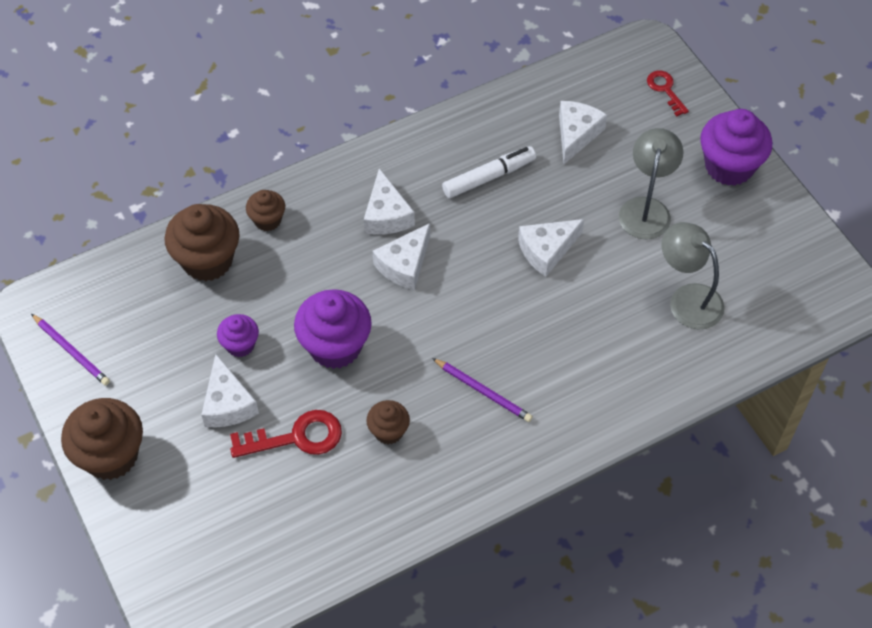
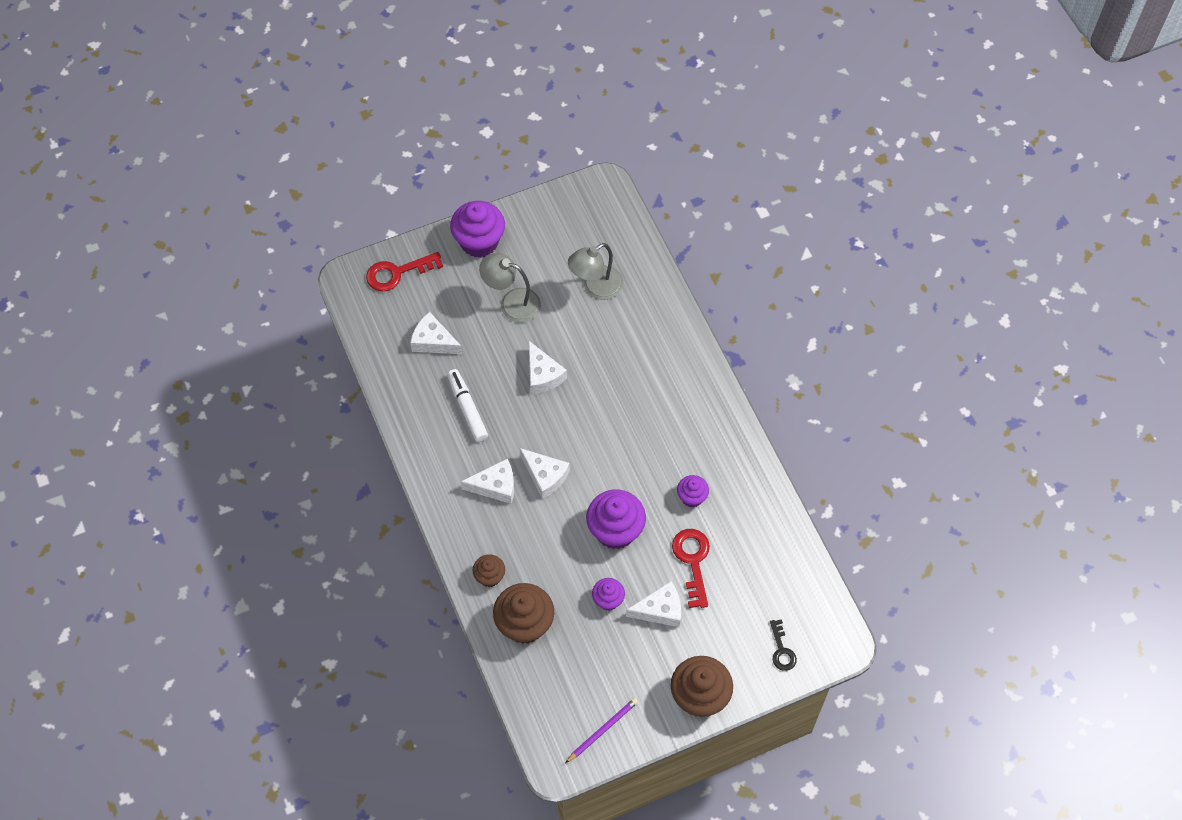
camera: 85 degrees left, 5 degrees up
(172, 552) = (782, 650): none -> black key
(388, 431) = (692, 497): brown cupcake -> purple cupcake
(483, 391) = (663, 431): purple pencil -> none
(665, 90) = (397, 273): red key -> red key, size x1.61

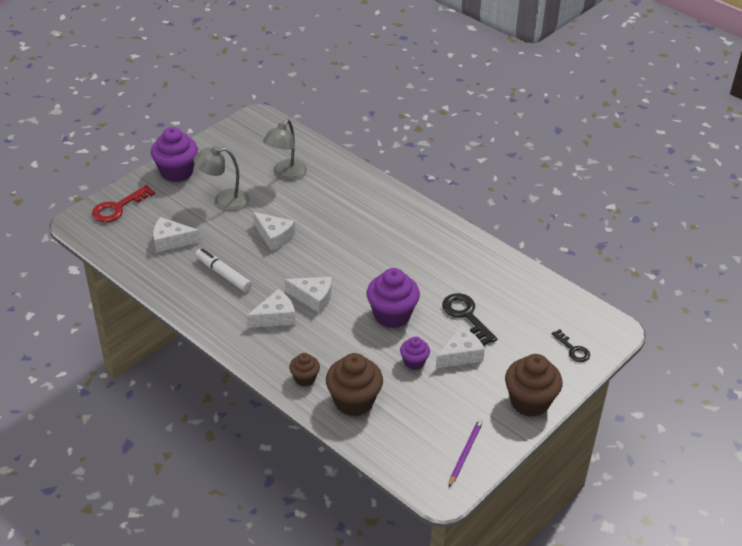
camera: 25 degrees left, 20 degrees down
(692, 497) = (439, 276): purple cupcake -> none
(692, 561) = (466, 315): red key -> black key

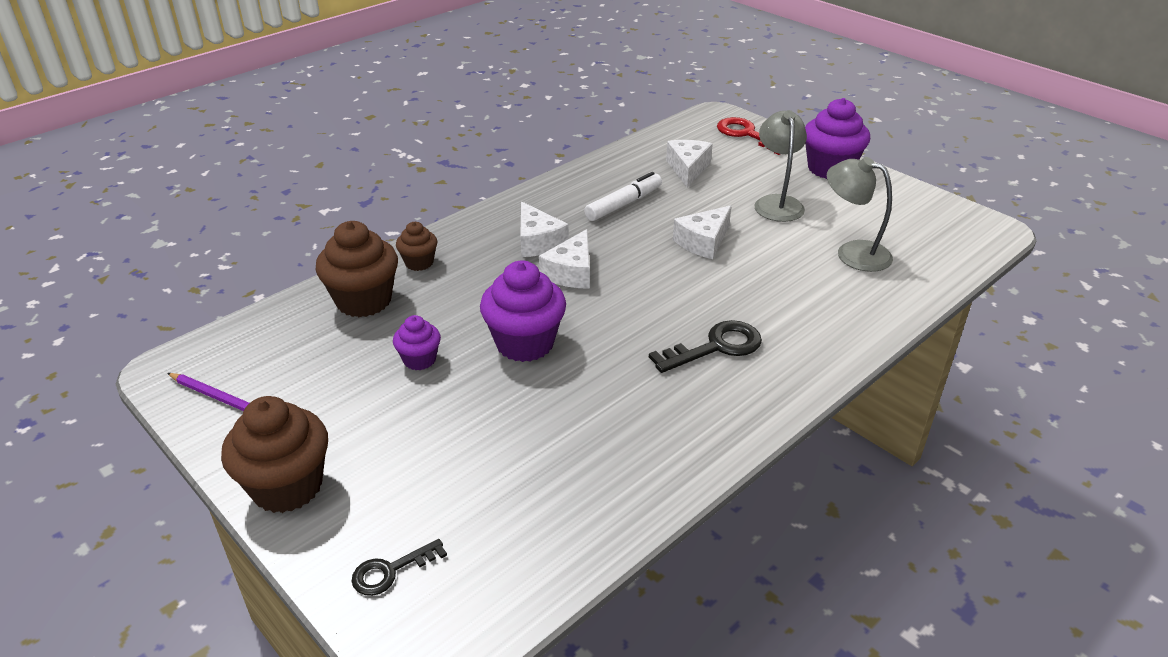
camera: 95 degrees right, 5 degrees down
(460, 355) = (420, 411): white cheese -> none
(466, 315) = (510, 426): black key -> black key (716, 347)

